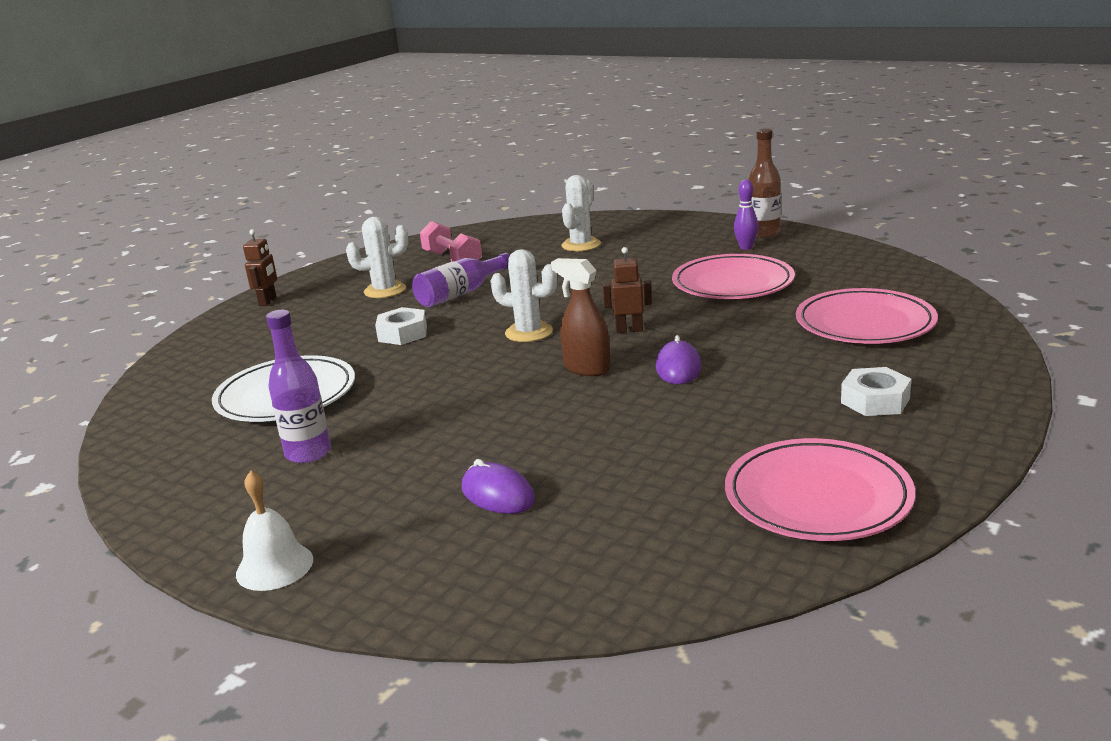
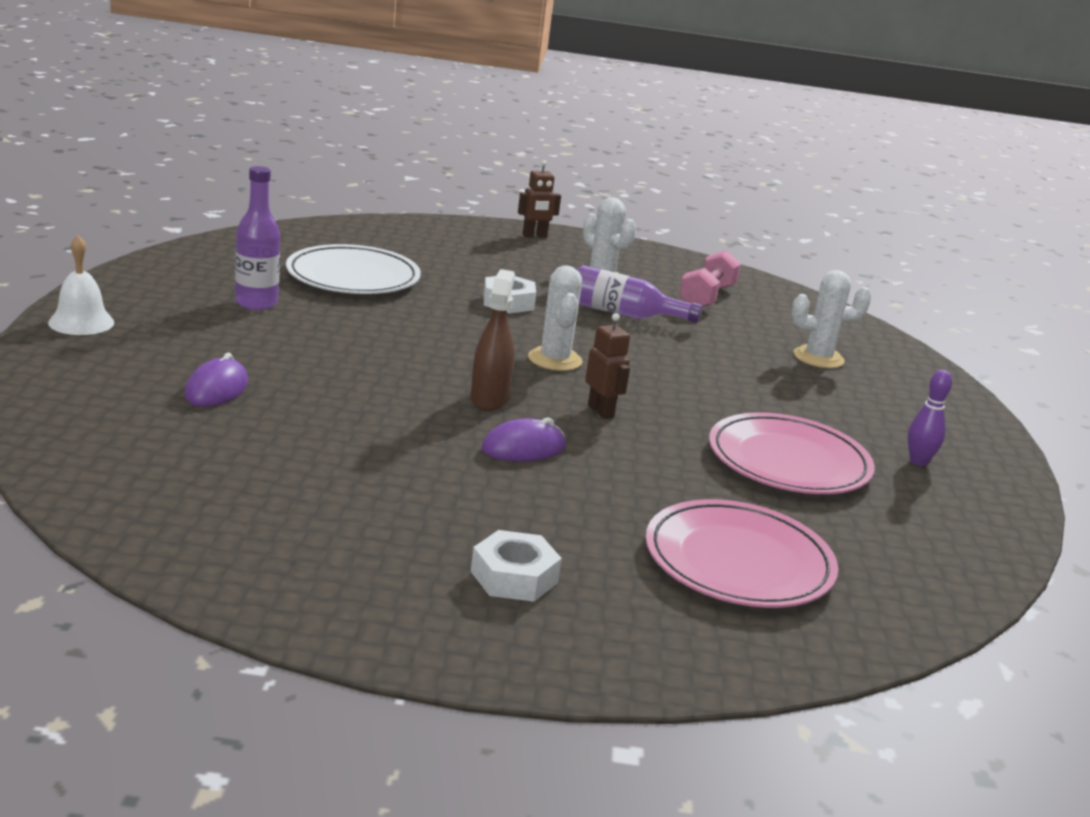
camera: 55 degrees right, 0 degrees up
(764, 233) = (983, 471): brown bottle -> none
(817, 497) = (270, 549): pink plate -> none

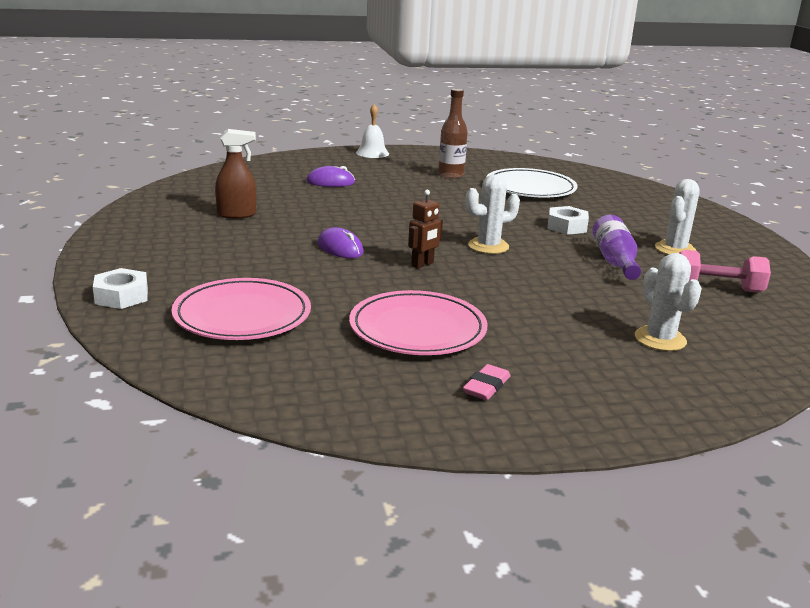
camera: 75 degrees right, 0 degrees up
(256, 303) = (451, 175): purple bottle -> brown bottle
(489, 399) = (398, 235): brown spray bottle -> brown spray bottle (237, 214)
(514, 577) = (181, 258): white nut -> white nut (121, 296)
(534, 236) = (720, 223): brown robot -> none
(918, 461) = (486, 386): purple bowling pin -> pink eraser

